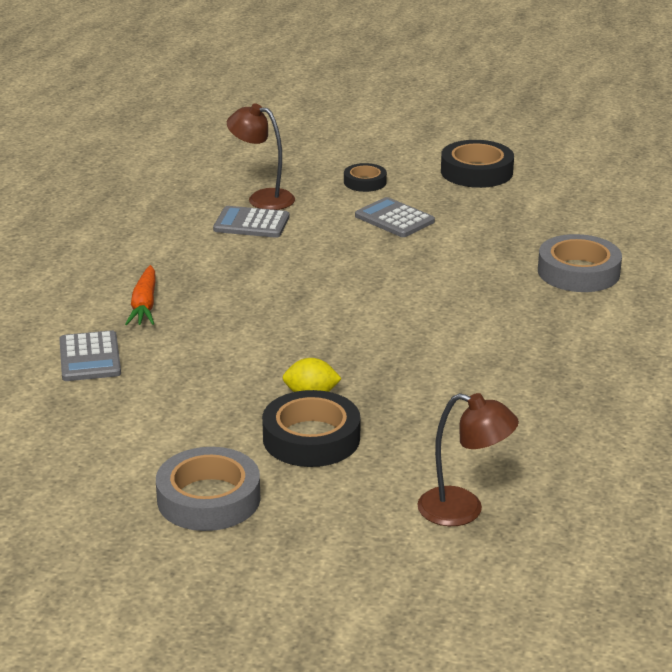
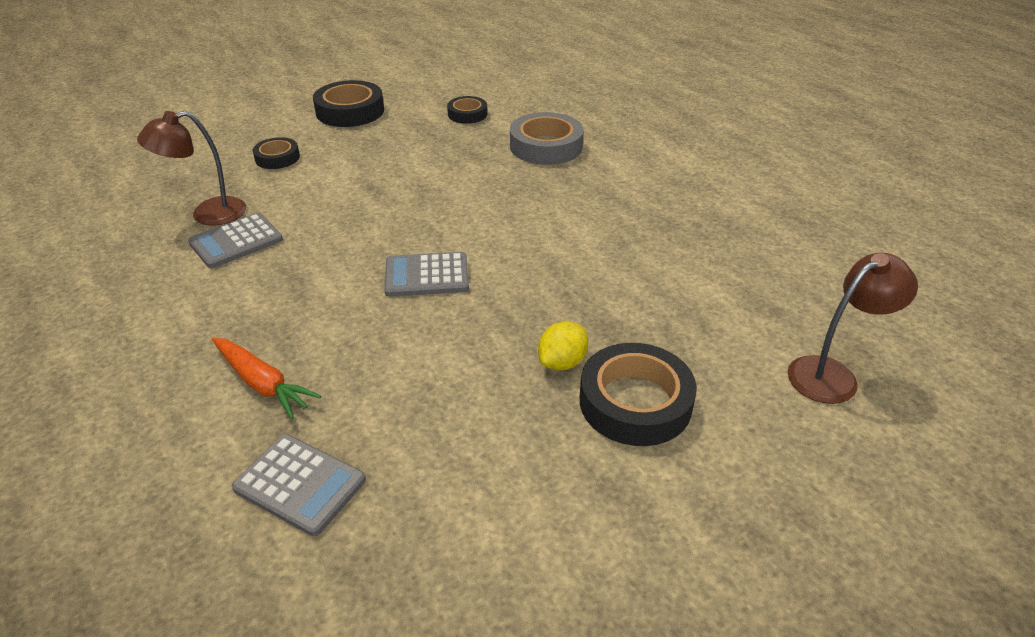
camera: 50 degrees left, 10 degrees up
(209, 498) = (678, 541): grey tape -> none
(394, 219) = (353, 174): grey calculator -> grey calculator (427, 275)
(565, 217) = (467, 114): none -> black tape

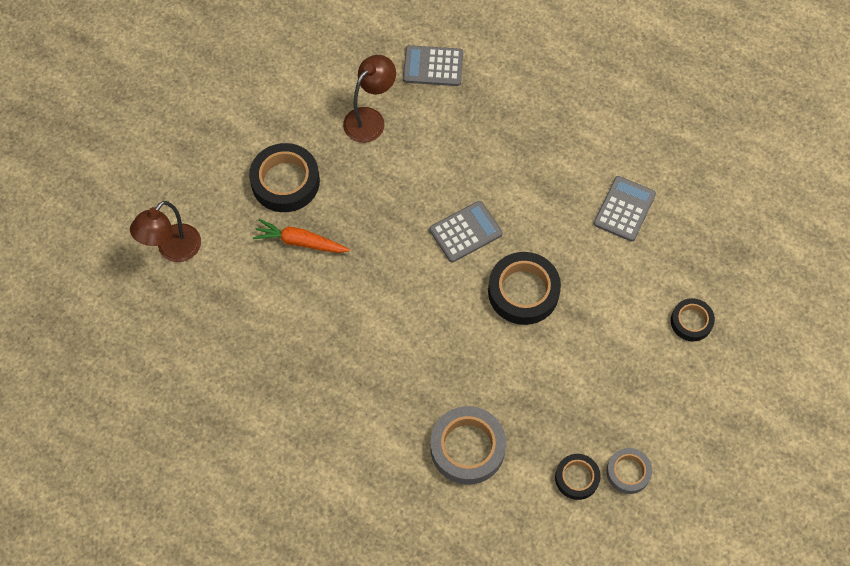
camera: 155 degrees right, 25 degrees up
(208, 214) = (674, 227): brown lamp -> brown lamp (370, 119)
(262, 383) = (500, 110): orange carrot -> orange carrot (300, 242)
(350, 111) = (695, 431): black tape -> black tape (523, 291)
(424, 108) = (628, 472): none -> grey tape
(562, 362) = (338, 193): yellow lemon -> none

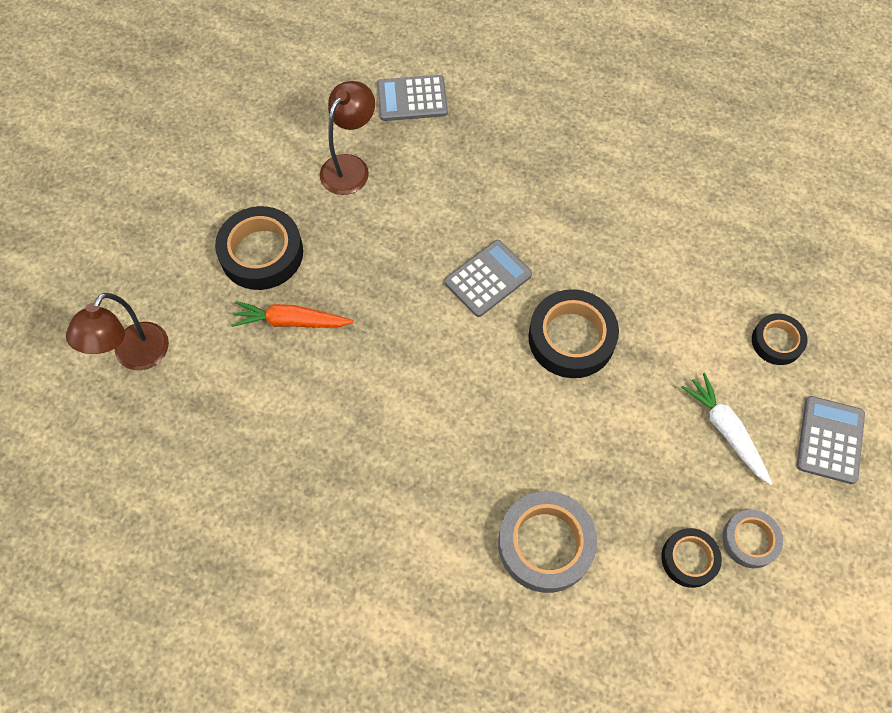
camera: 10 degrees left, 0 degrees up
(624, 209) = (666, 224): grey calculator -> grey calculator (830, 440)
(631, 386) = (726, 431): none -> white carrot

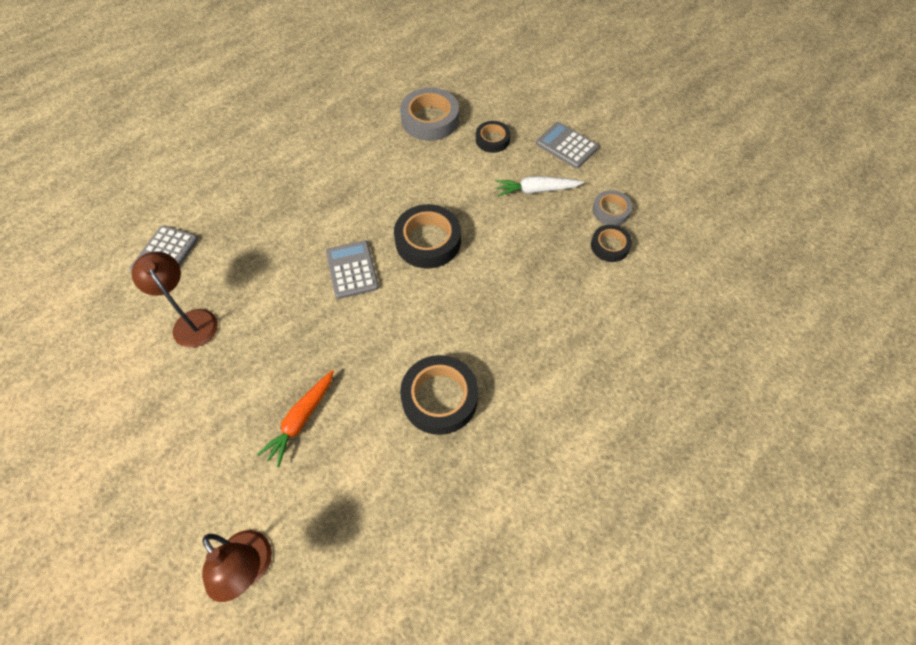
camera: 65 degrees left, 5 degrees down
(261, 253) = (223, 419): black tape -> black tape (439, 398)
(545, 544) = (566, 320): grey tape -> grey tape (430, 119)

